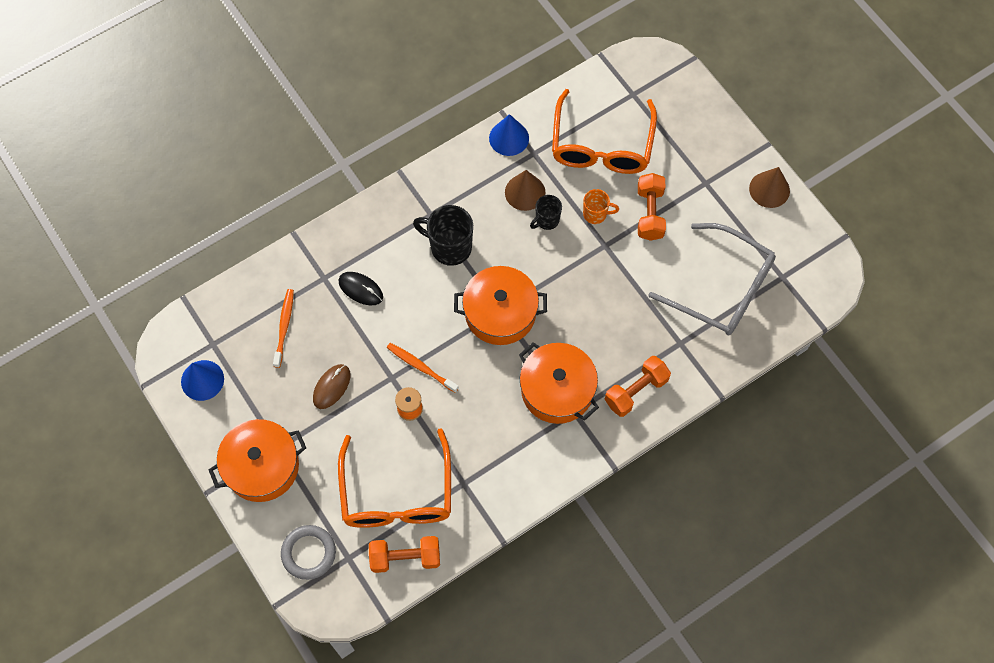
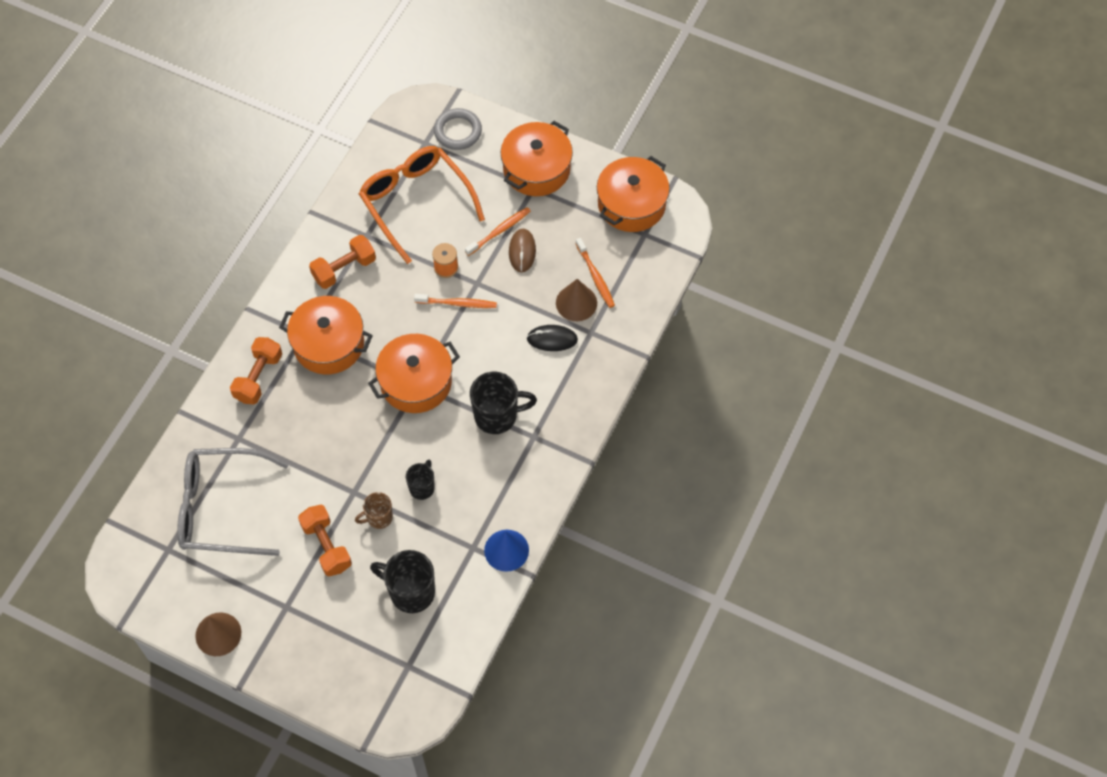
camera: 150 degrees right, 5 degrees down
(202, 380) = (631, 204): blue cone -> orange pot
(338, 419) = (499, 231): none -> orange toothbrush
(405, 557) = (381, 164): orange dumbbell -> orange dumbbell (344, 269)
(525, 192) = (458, 504): brown cone -> brown cone (576, 303)
(595, 214) = (378, 518): orange mug -> brown mug
(601, 145) = (410, 592): orange glasses -> black mug

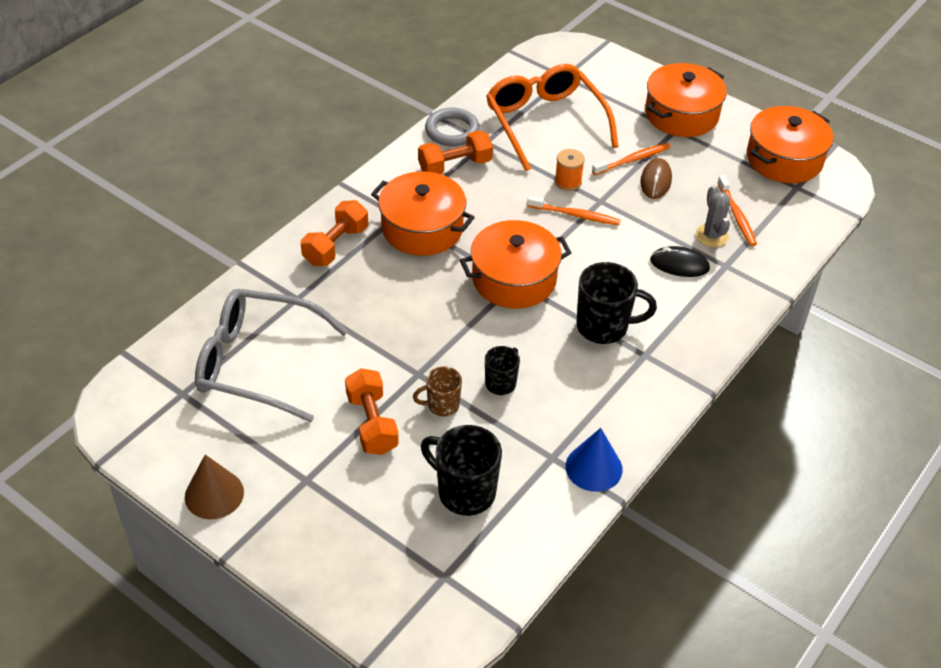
camera: 10 degrees right, 15 degrees down
(458, 131) = (601, 72): grey ring -> grey ring (452, 131)
(576, 303) = (712, 236): brown cone -> grey cactus

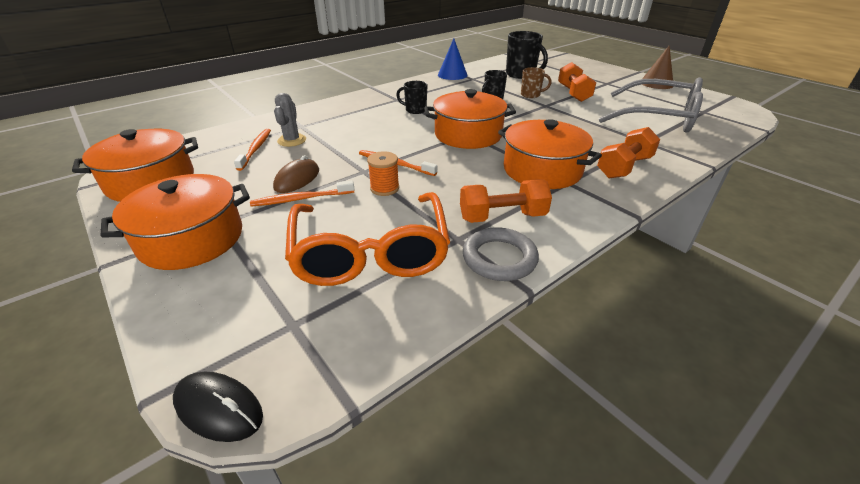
camera: 165 degrees left, 10 degrees down
(604, 327) = (415, 110): black mug -> black mug, size x0.58
(679, 264) = (335, 129): black mouse -> black mouse (218, 408)

